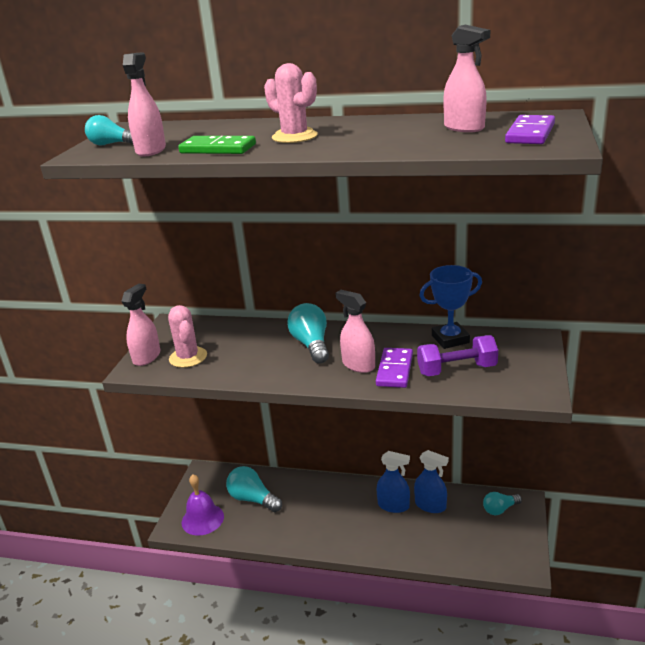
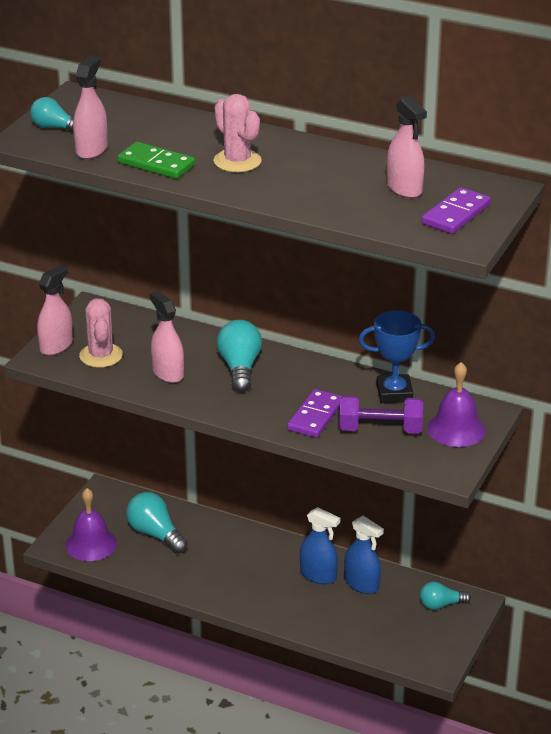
camera: 10 degrees right, 5 degrees up
(358, 365) = (280, 402): pink spray bottle -> pink spray bottle (168, 373)
(520, 357) = (456, 429): none -> purple bell

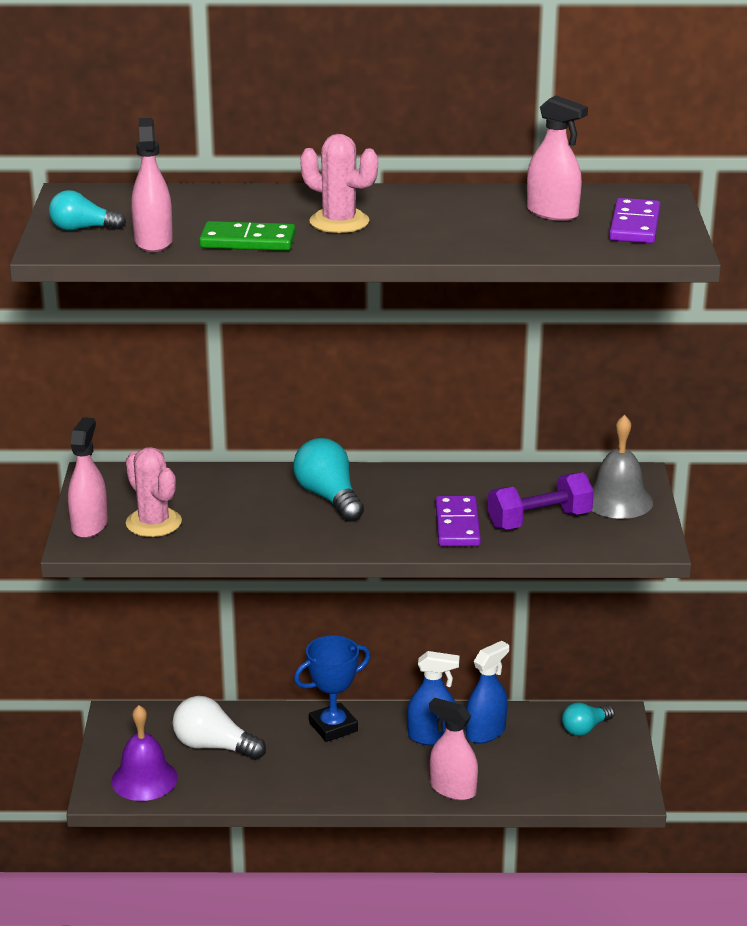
camera: 25 degrees left, 5 degrees down
(155, 534) = (214, 746): turquoise light bulb -> white light bulb
(168, 373) = (250, 522): pink spray bottle -> pink spray bottle (453, 789)
(361, 584) = (485, 732): blue spray bottle -> blue spray bottle turned 60 degrees counterclockwise
(394, 393) = (521, 481): blue trophy -> blue trophy (333, 727)
(456, 429) = (618, 500): purple bell -> grey bell

